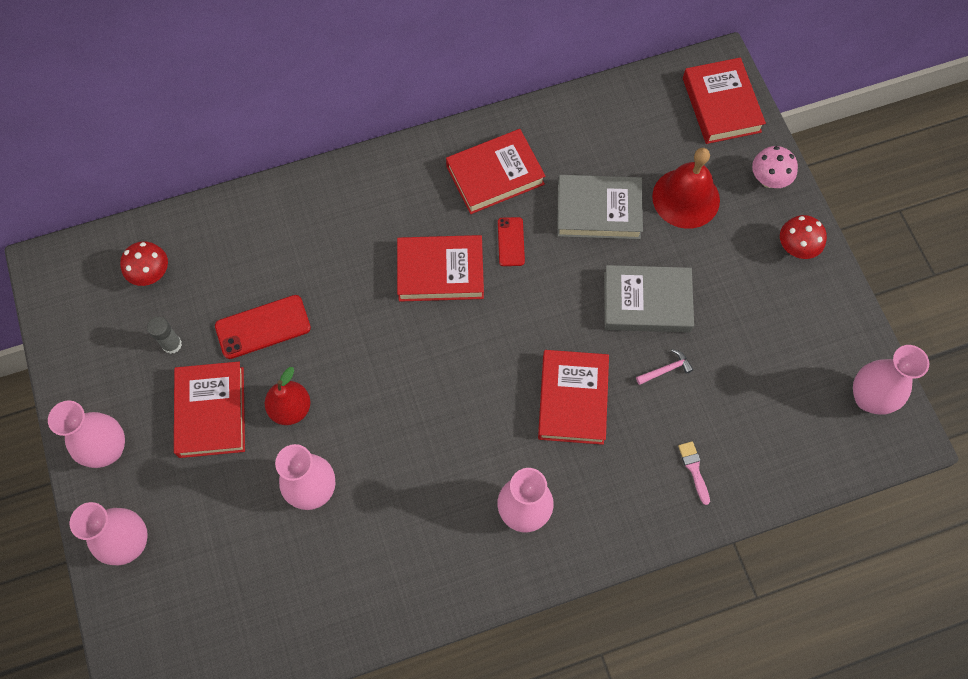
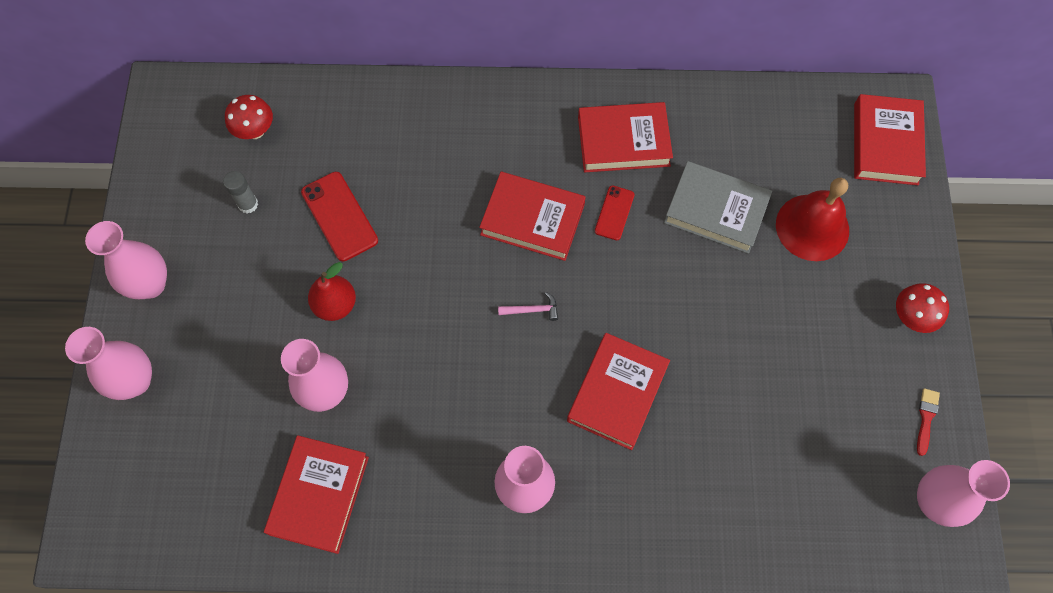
camera: 20 degrees right, 0 degrees up
(211, 412) = (259, 282): red book -> red book (319, 495)
(263, 327) = (339, 216): red phone -> red phone turned 60 degrees clockwise
(647, 302) = (731, 320): grey book -> none
(666, 369) = (725, 396): pink hammer -> pink hammer (532, 310)
(694, 469) = (716, 510): pink brush -> none
(768, 180) = (908, 236): pink mushroom -> none
(838, 330) = (926, 418): none -> red brush

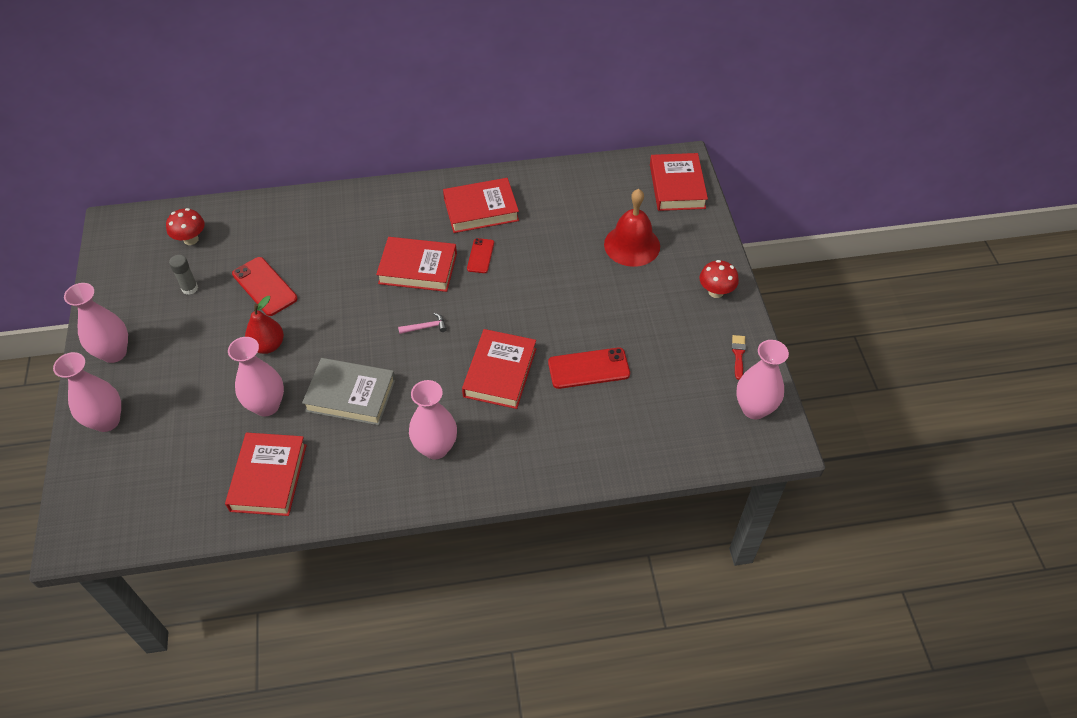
camera: 10 degrees left, 15 degrees down
(716, 211) = (558, 244): grey book -> grey book (351, 395)
(730, 406) = (588, 368): none -> red phone

